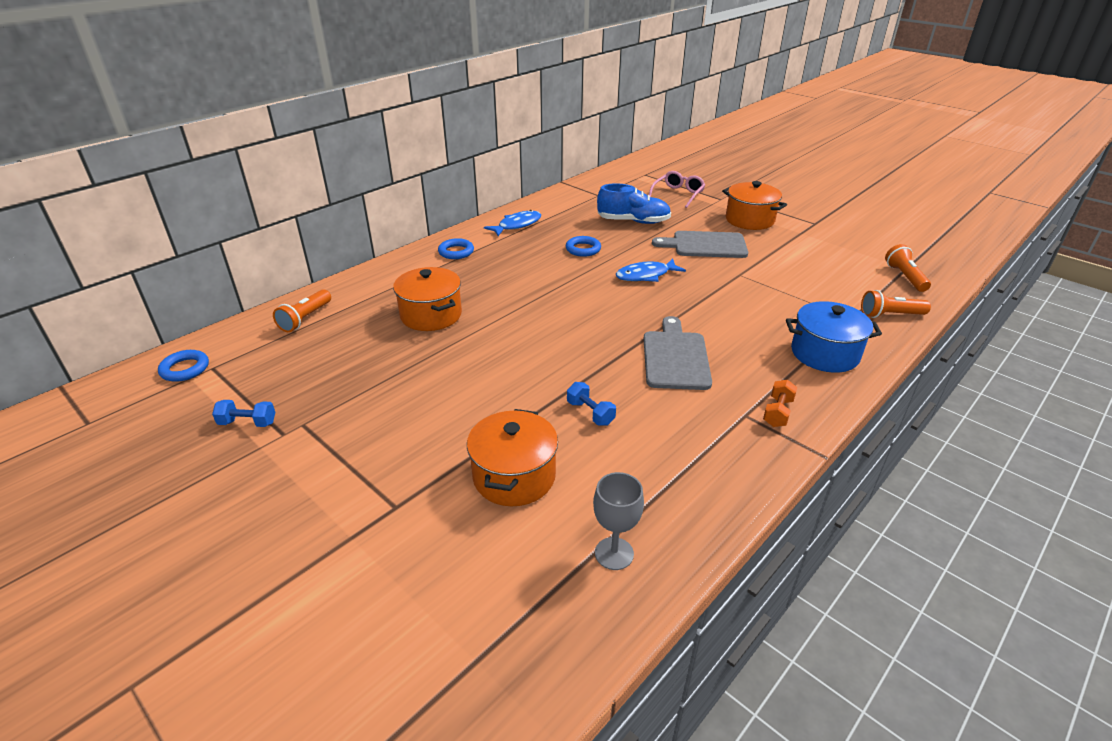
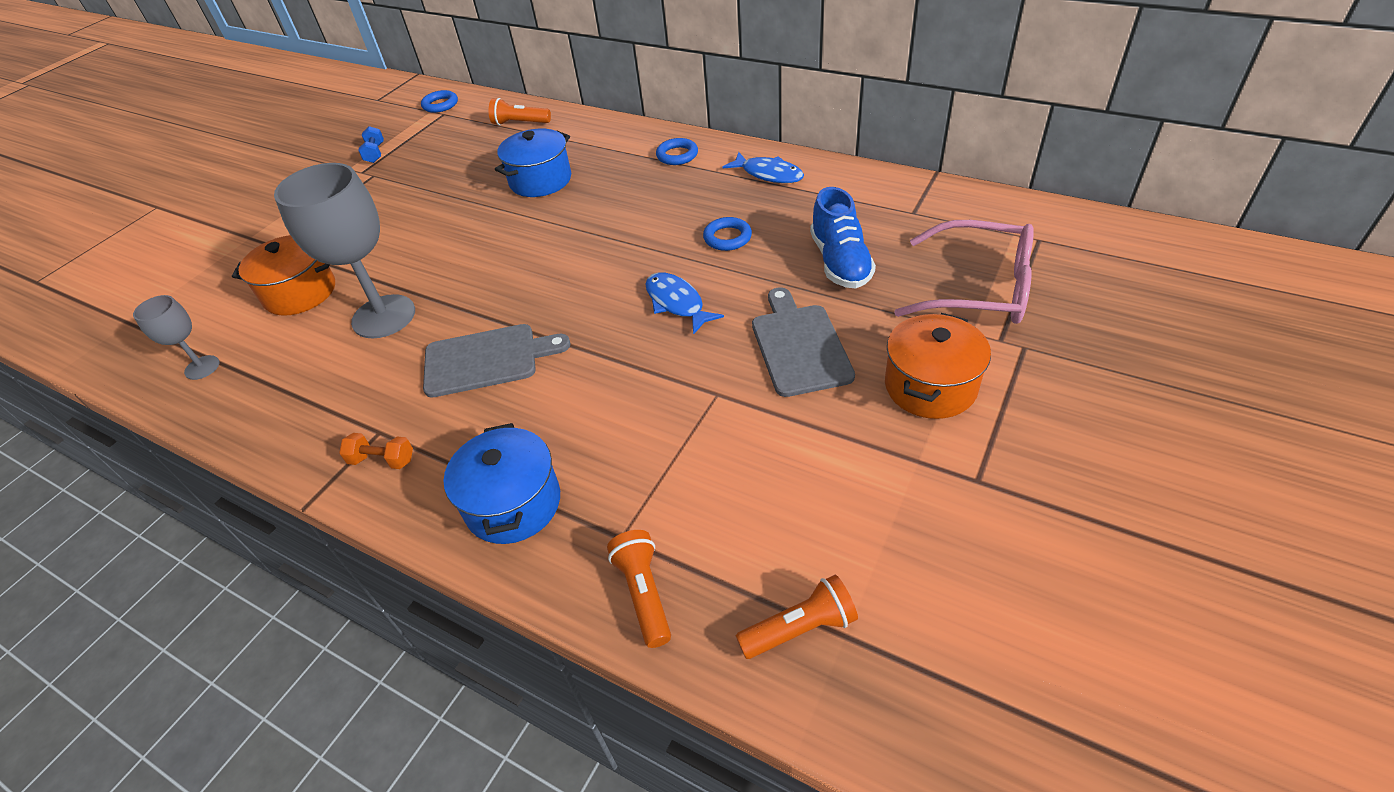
camera: 80 degrees right, 10 degrees up
(431, 315) = (540, 180): orange pot -> blue pot
(590, 413) = (384, 316): blue dumbbell -> grey goblet
(678, 194) = (981, 289): pink glasses -> pink glasses, size x1.61

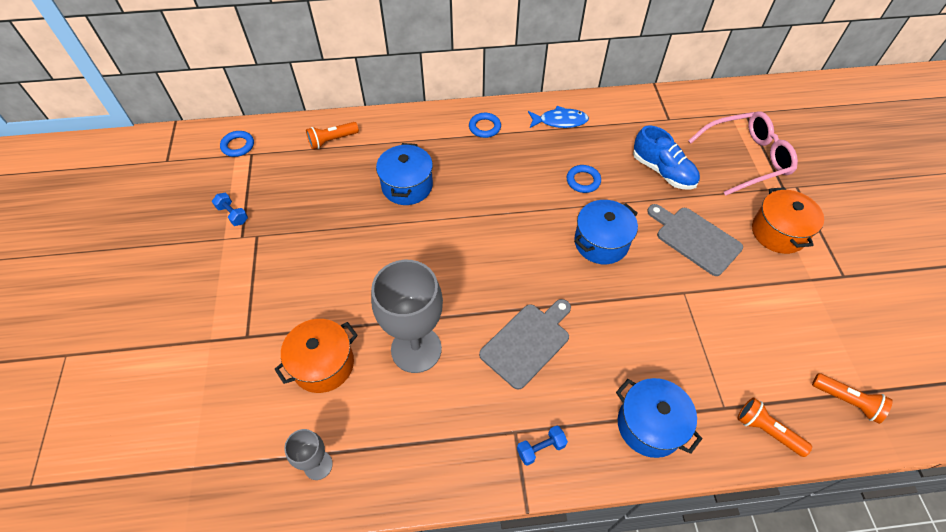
camera: 40 degrees left, 10 degrees up
(382, 460) = (541, 448): orange dumbbell -> blue dumbbell
(677, 303) = (601, 242): blue fish -> blue pot
(800, 628) = (847, 401): orange flashlight -> orange flashlight turned 90 degrees clockwise

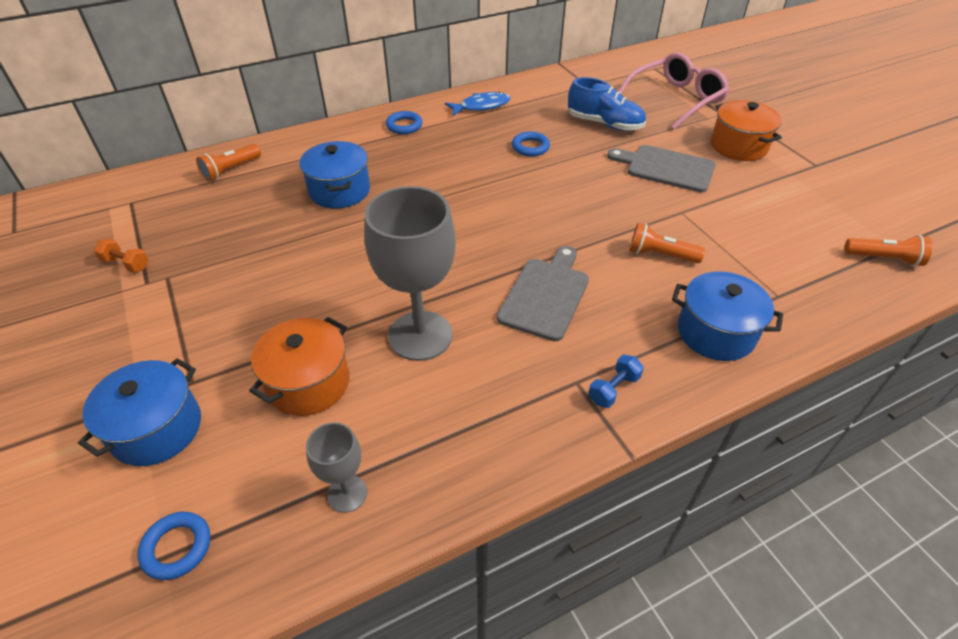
camera: 20 degrees left, 10 degrees down
(233, 214) = (126, 264): blue dumbbell -> orange dumbbell
(238, 146) = (110, 198): blue ring -> blue ring (177, 547)
(601, 242) = (576, 191): blue pot -> blue pot (156, 429)
(767, 431) = (830, 303): orange flashlight -> orange flashlight (660, 255)

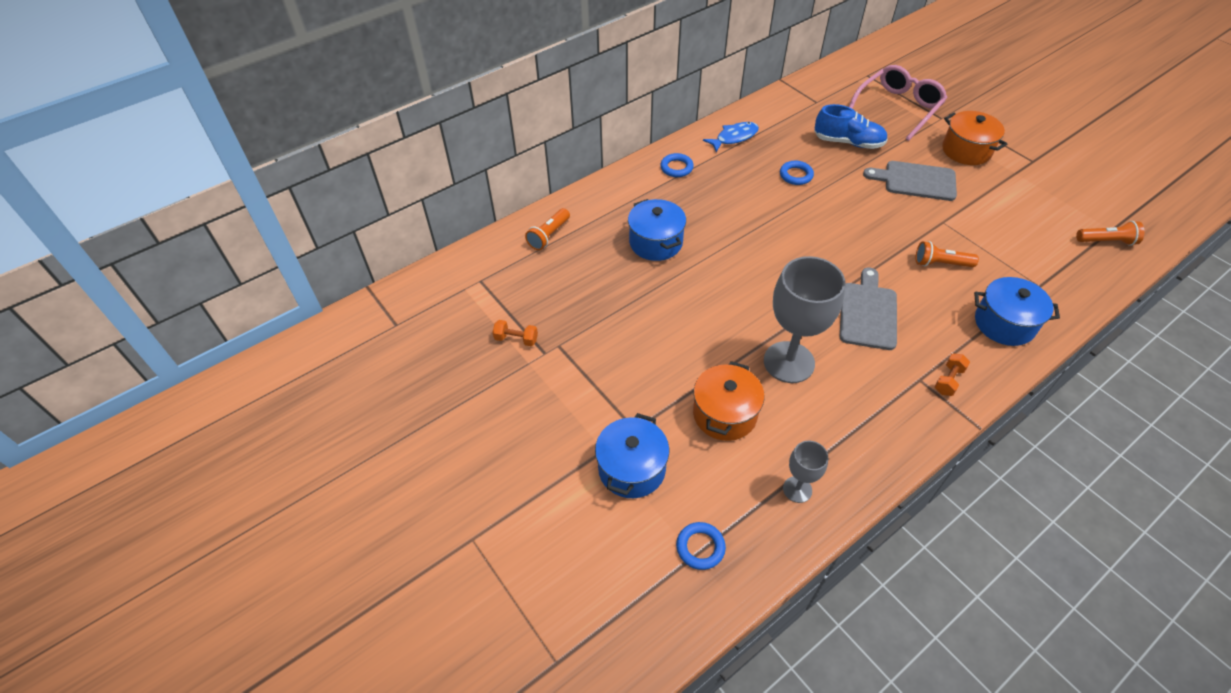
camera: 10 degrees left, 5 degrees up
(613, 389) = (948, 380): blue dumbbell -> orange dumbbell

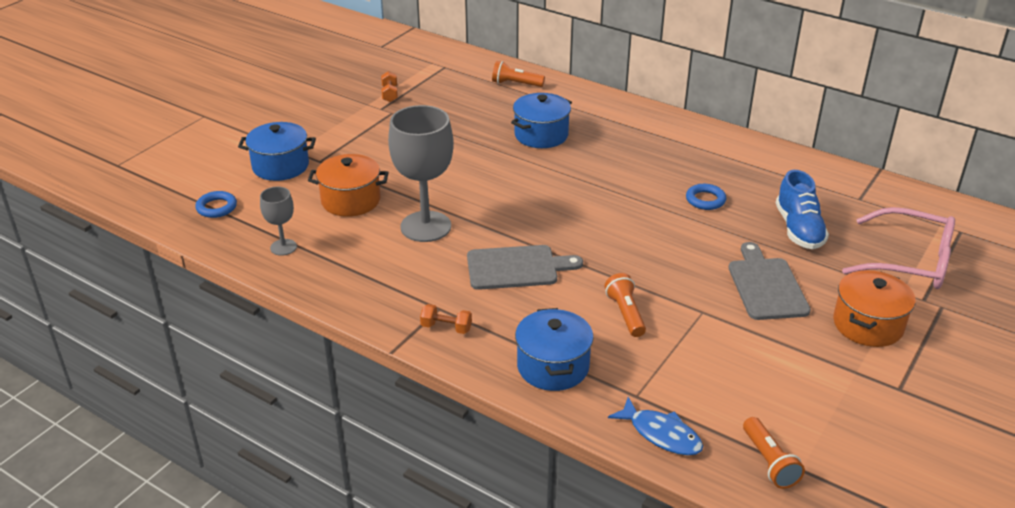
camera: 70 degrees right, 15 degrees down
(676, 168) = (658, 128): blue ring -> none
(734, 137) = (738, 154): blue fish -> blue fish (661, 434)

